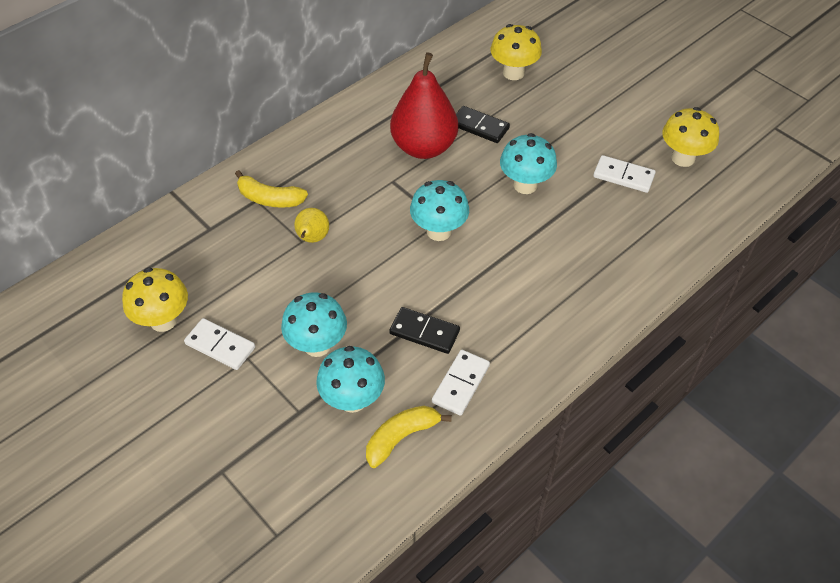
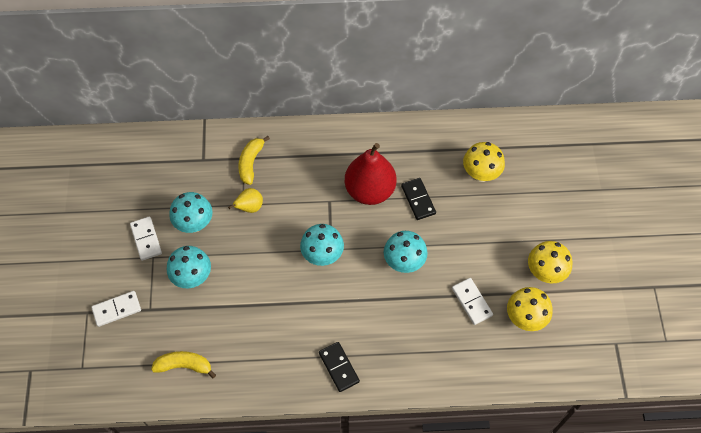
camera: 40 degrees right, 10 degrees up
(163, 320) = (132, 202): yellow mushroom -> yellow mushroom (545, 272)
(269, 199) = (251, 163): yellow banana -> yellow banana turned 45 degrees clockwise
(353, 400) = (181, 324): turquoise mushroom -> turquoise mushroom (194, 224)
(424, 332) = (253, 314): black domino -> black domino (339, 367)
(461, 384) = (242, 360): white domino -> white domino (117, 309)

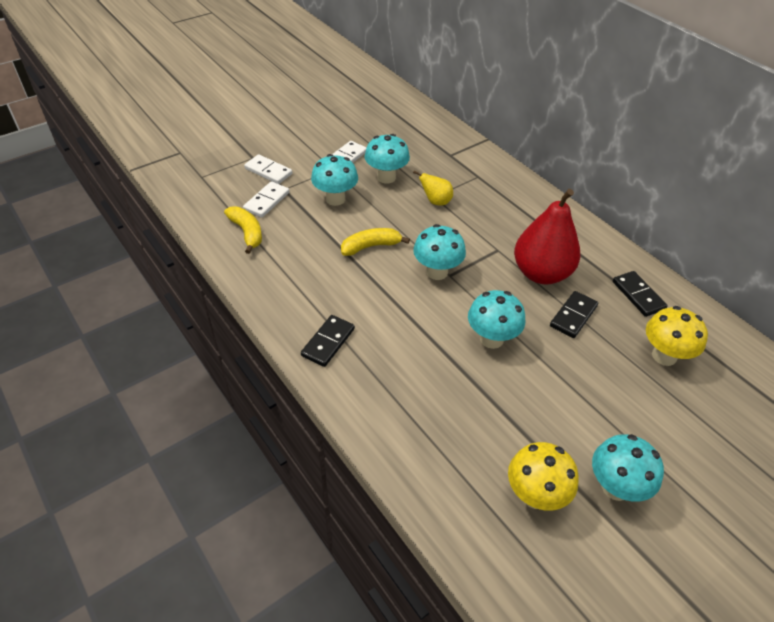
camera: 55 degrees right, 15 degrees down
(251, 163) = (478, 182): yellow banana -> yellow banana (371, 246)
(427, 148) = (638, 295): none -> black domino
(471, 302) = (504, 426): white domino -> white domino (266, 201)
(545, 272) = (615, 487): yellow mushroom -> turquoise mushroom

